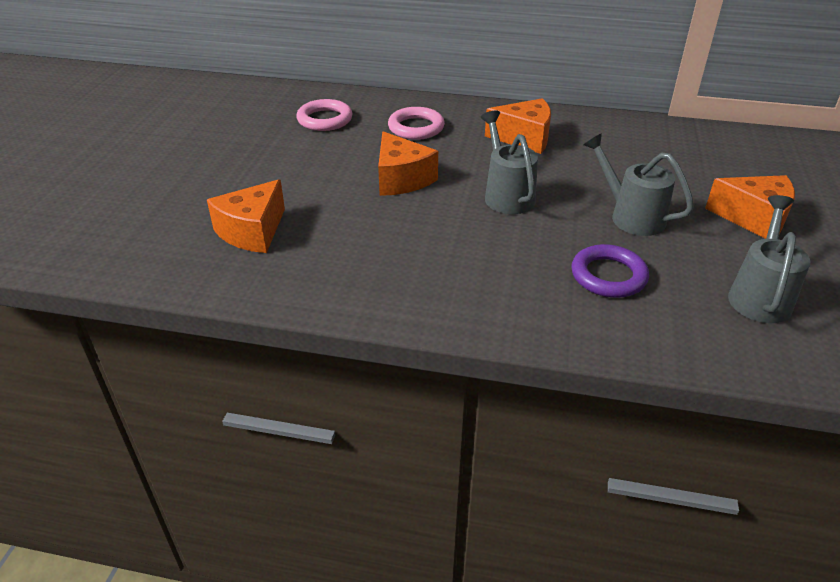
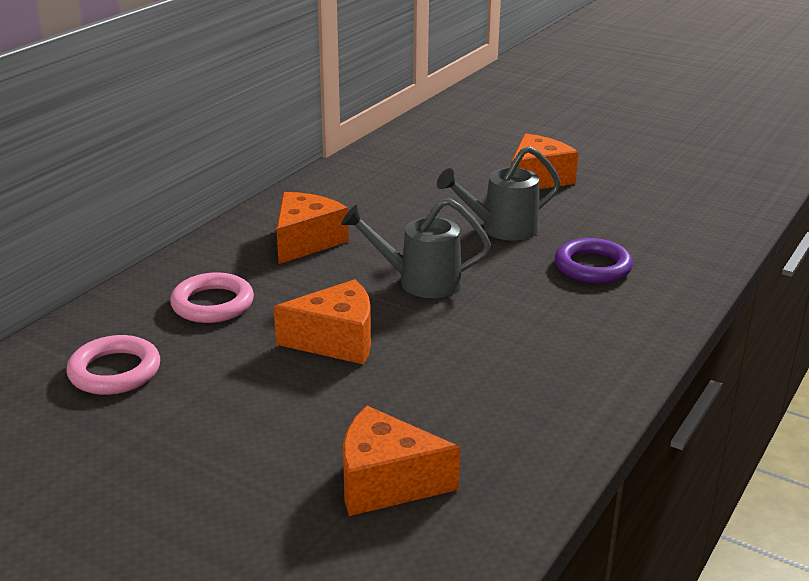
camera: 70 degrees left, 10 degrees down
(252, 231) = (386, 482): orange cheese -> orange cheese turned 135 degrees clockwise
(760, 295) = (646, 212): grey watering can -> none

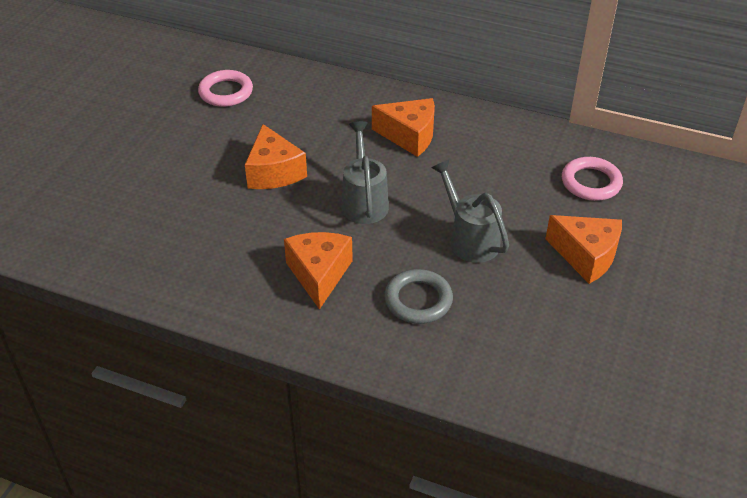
camera: 80 degrees right, 15 degrees up
(212, 304) = (309, 111): pink ring -> pink ring (591, 182)
(386, 482) = (124, 215): orange cheese -> orange cheese (319, 274)
(592, 267) = (418, 300): purple ring -> grey ring

